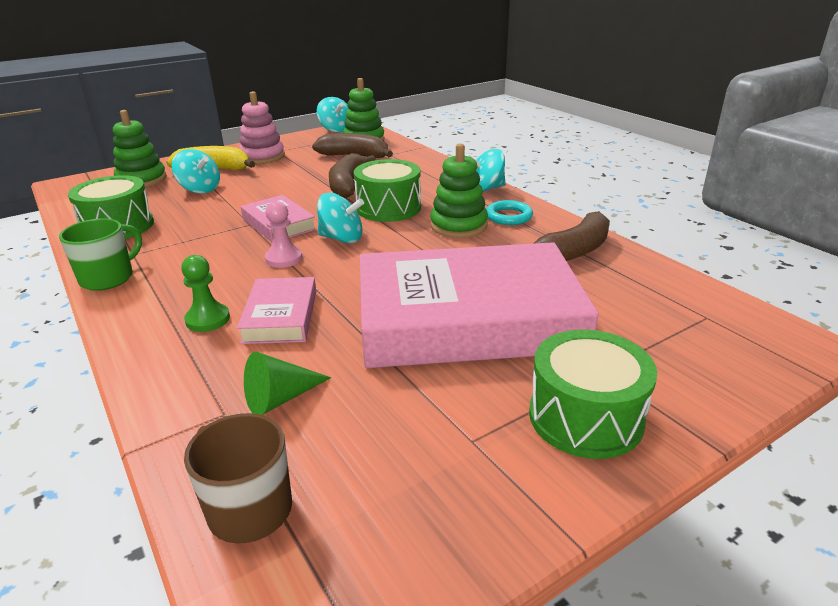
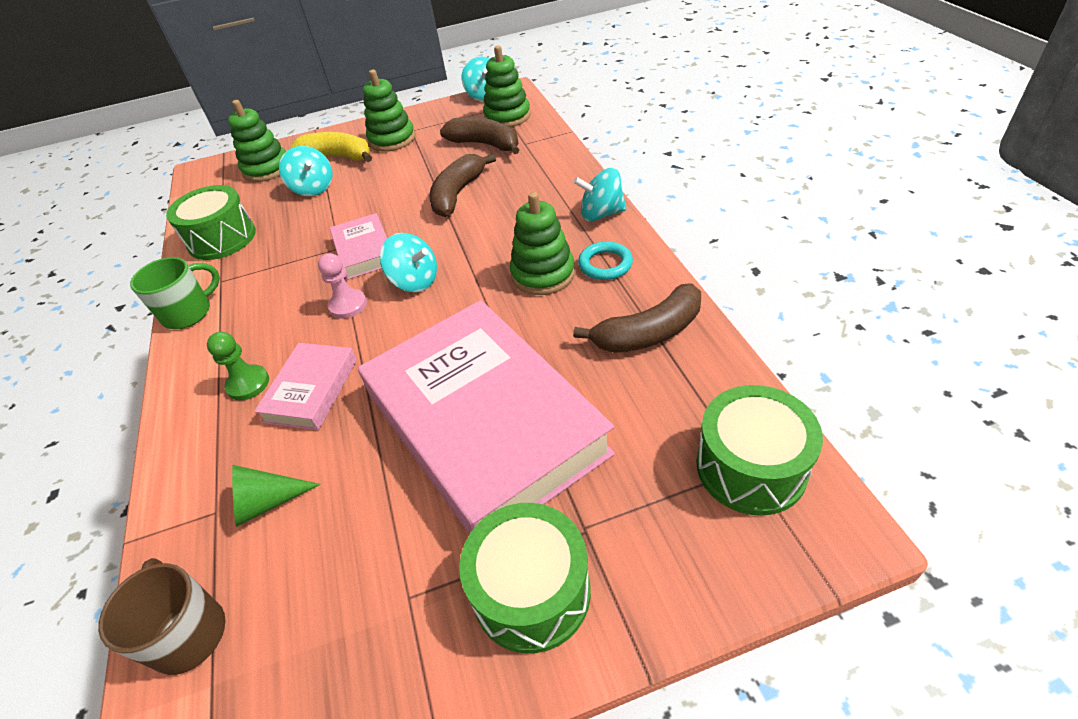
camera: 20 degrees right, 15 degrees up
(262, 157) = (392, 139): pink stacking toy -> green stacking toy
(388, 208) = (483, 236): green drum -> green drum (751, 467)
(468, 318) = (484, 424): pink book -> pink book turned 45 degrees clockwise

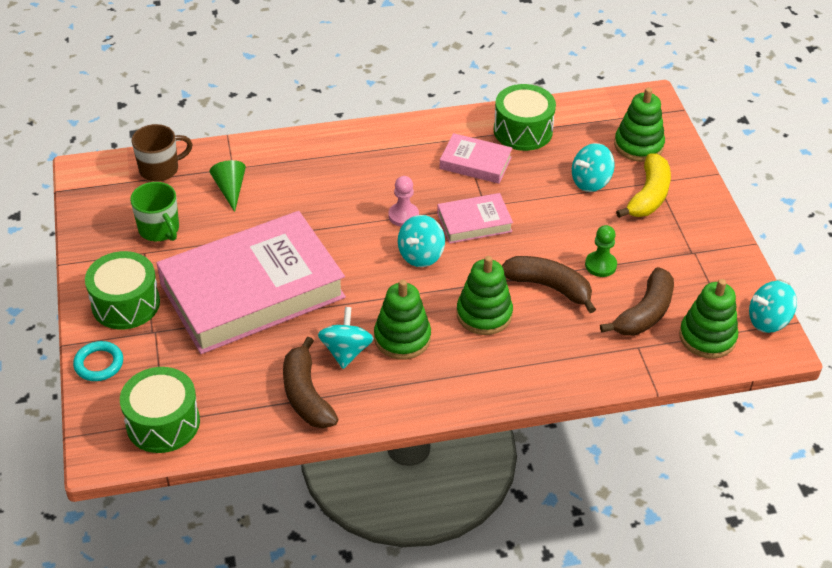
camera: 90 degrees right, 0 degrees up
(189, 313) = (426, 127): green mug -> green mug (159, 229)
(248, 384) = (335, 169): green pawn -> green pawn (600, 265)
(311, 390) = (317, 202): pink book -> pink book (475, 163)
(392, 139) = (676, 237): green stacking toy -> green stacking toy (484, 314)
(601, 214) = (480, 391): turquoise spinning top -> turquoise spinning top (346, 351)
(605, 264) = (401, 382): turquoise ring -> turquoise ring (99, 364)

